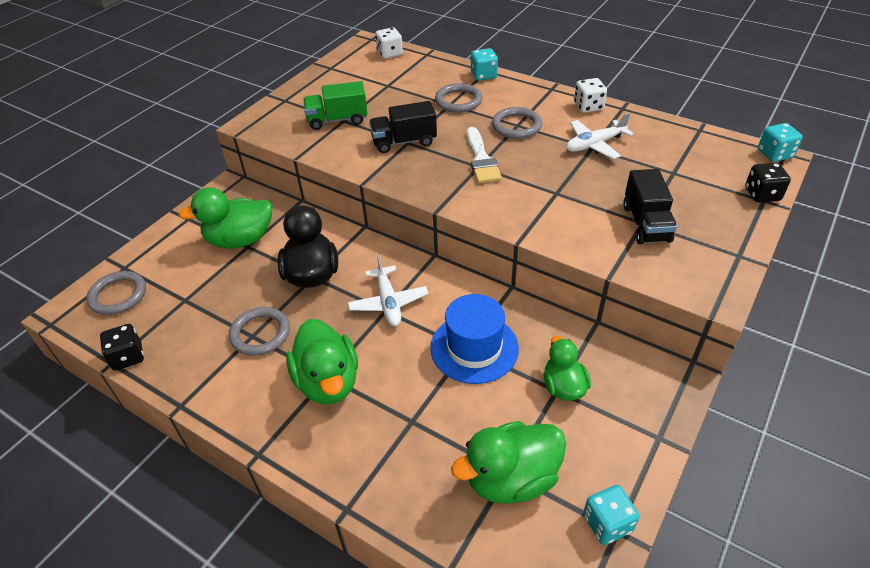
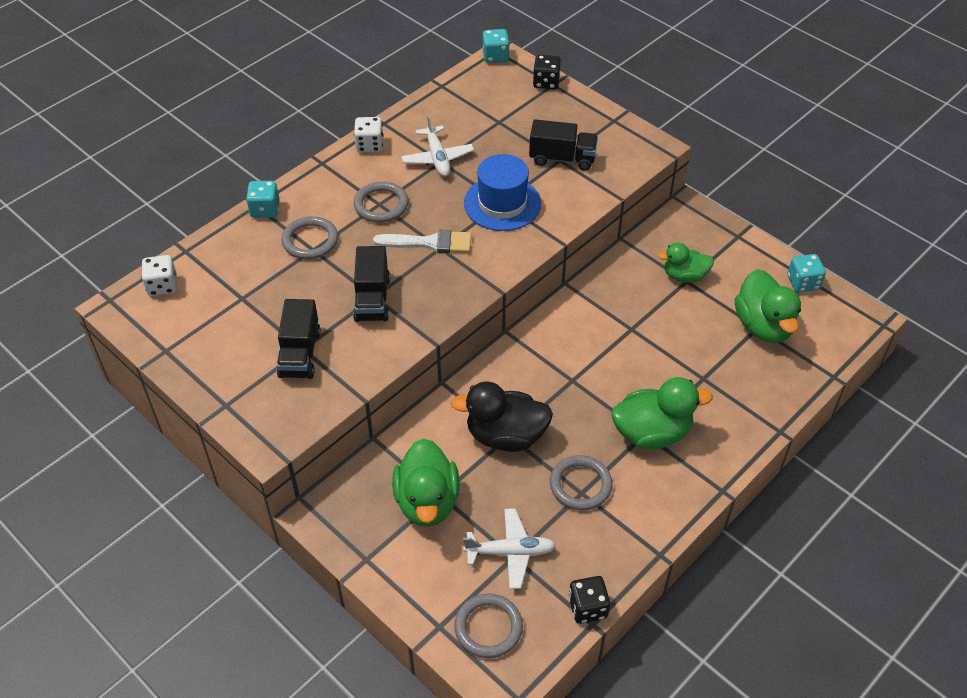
camera: 80 degrees left, 5 degrees up
(337, 120) = (300, 354): green truck -> black truck
(388, 302) = (563, 376): white plane -> white plane (510, 552)
(474, 348) = (633, 323): blue hat -> blue hat (502, 203)

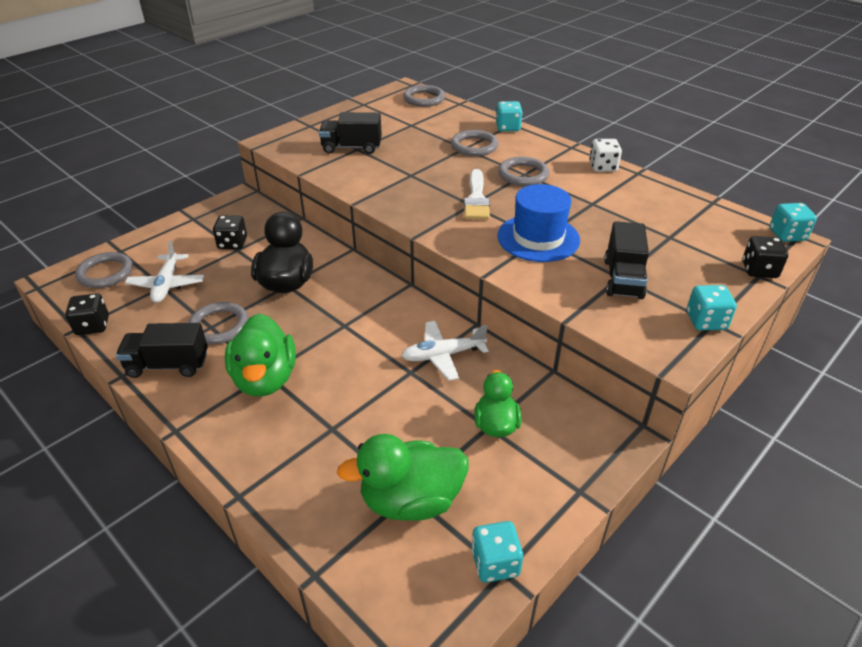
camera: 90 degrees right, 10 degrees down
(162, 285) = (424, 99): white dice -> grey ring
(372, 299) = (407, 174): black truck -> black truck (168, 365)
(427, 501) = (232, 243): green duck -> black dice
(437, 158) = (596, 201): white plane -> white plane (443, 355)
(613, 123) = (706, 321): none -> turquoise dice

